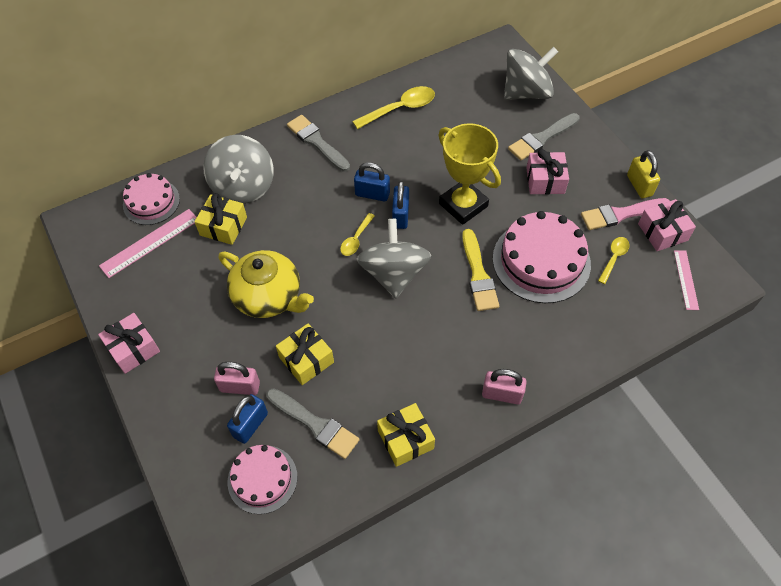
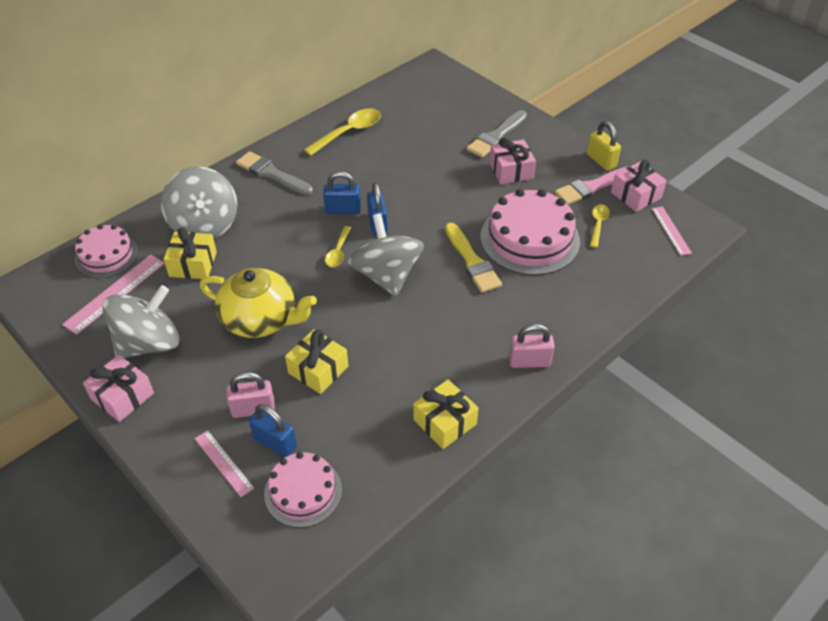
camera: 15 degrees left, 10 degrees down
(202, 434) = (223, 463): none -> pink ruler
(250, 425) = (275, 443): blue padlock -> blue padlock turned 75 degrees counterclockwise
(315, 424) = (345, 428): grey brush -> none
(463, 205) = (438, 204): yellow trophy -> none
(526, 92) = (469, 101): grey spinning top -> grey spinning top (149, 343)

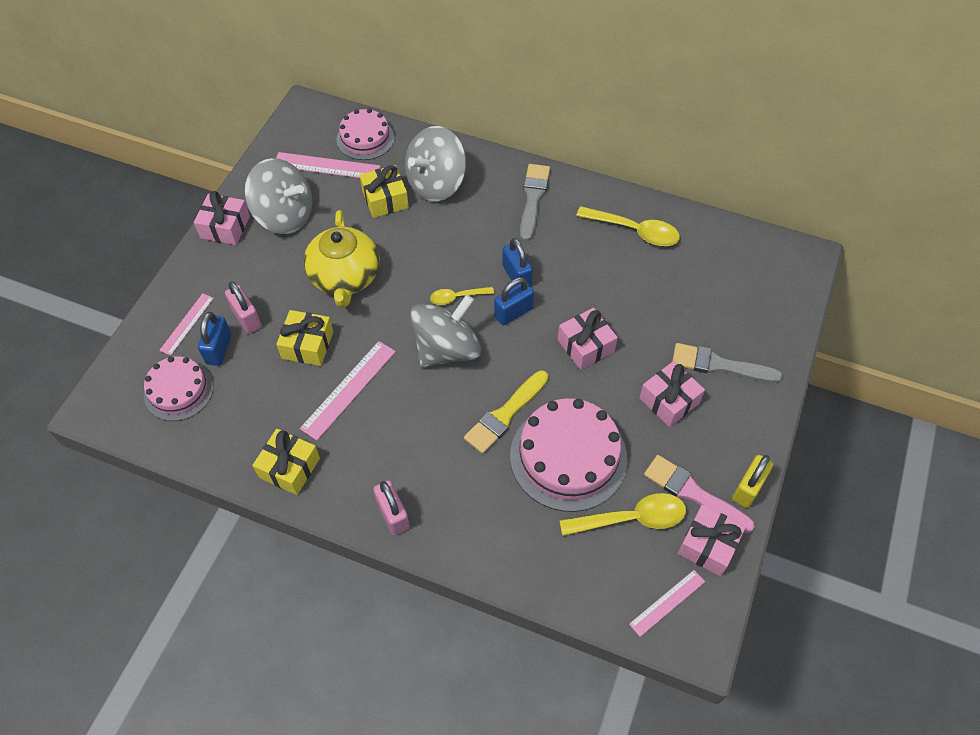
camera: 65 degrees right, 10 degrees up
(386, 354) = (349, 389): none -> pink ruler
(436, 195) = (585, 346): none -> pink gift
(598, 224) = (631, 519): yellow spoon -> yellow spoon, size x1.71

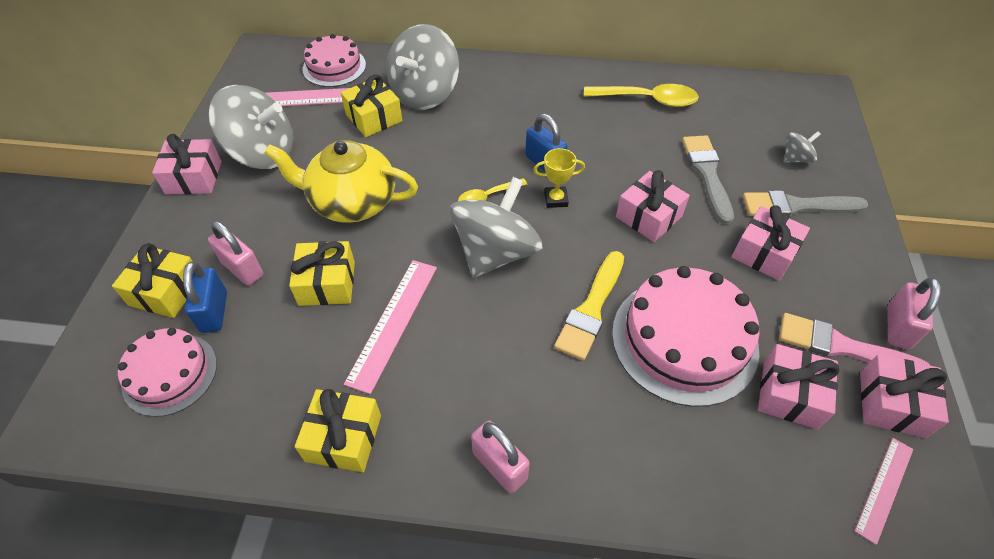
camera: 15 degrees left, 5 degrees down
(187, 324) = (166, 291): pink ruler -> yellow gift
(345, 278) = (352, 202): yellow teapot -> yellow teapot turned 120 degrees clockwise
(513, 312) = (556, 199): blue padlock -> yellow trophy
(533, 198) = (532, 89): grey brush -> grey brush (707, 174)
(631, 519) = (790, 395): yellow spoon -> pink gift
(742, 319) = (795, 158): none -> grey spinning top
(748, 488) = (897, 327): yellow padlock -> pink padlock

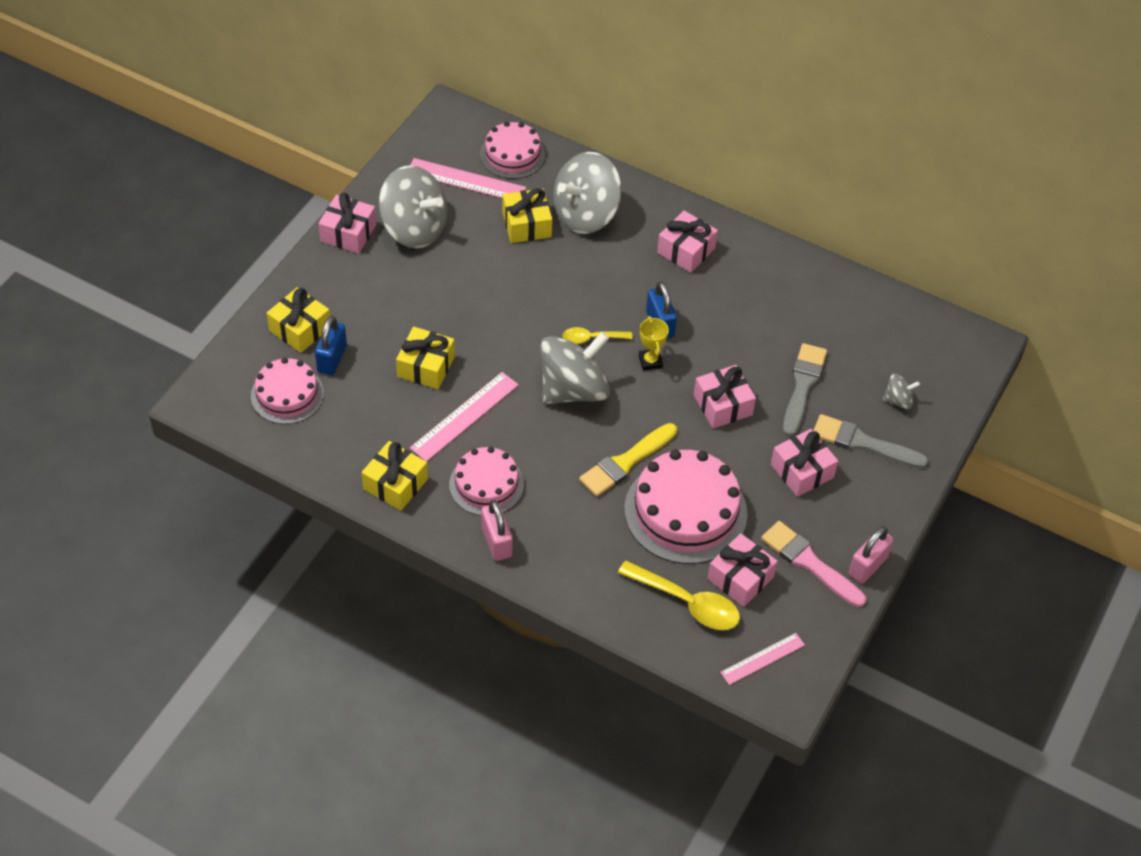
camera: 20 degrees right, 0 degrees up
(242, 269) = (364, 331): pink padlock -> none
(352, 202) = (473, 302): yellow teapot -> none
(453, 394) = (486, 484): none -> pink cake
(556, 199) = (650, 361): yellow trophy -> yellow trophy turned 60 degrees clockwise
(647, 100) = (798, 293): yellow spoon -> yellow spoon (687, 603)
(892, 404) = (815, 613): pink gift -> pink gift (686, 250)

